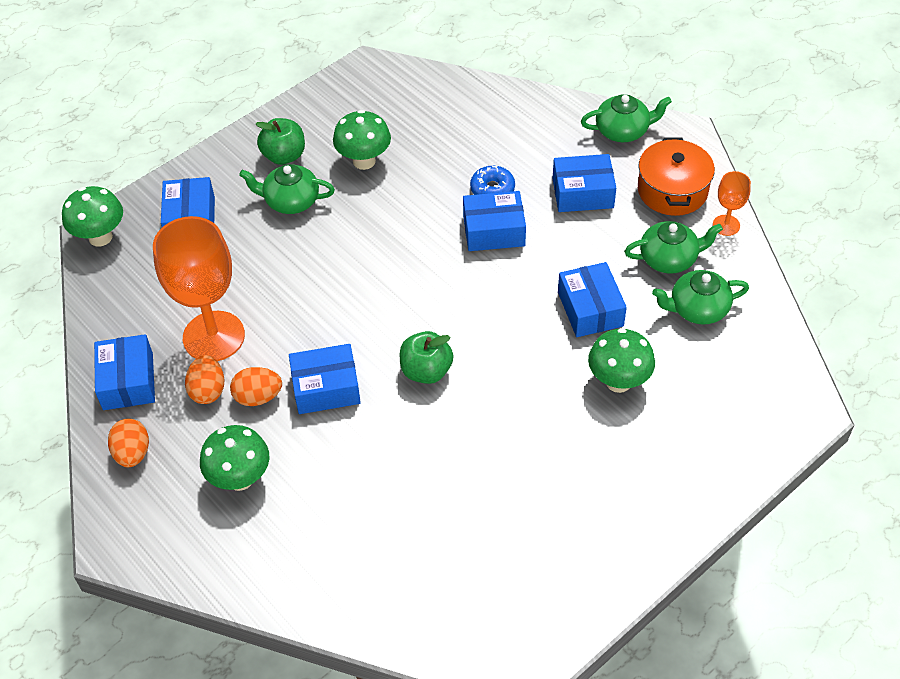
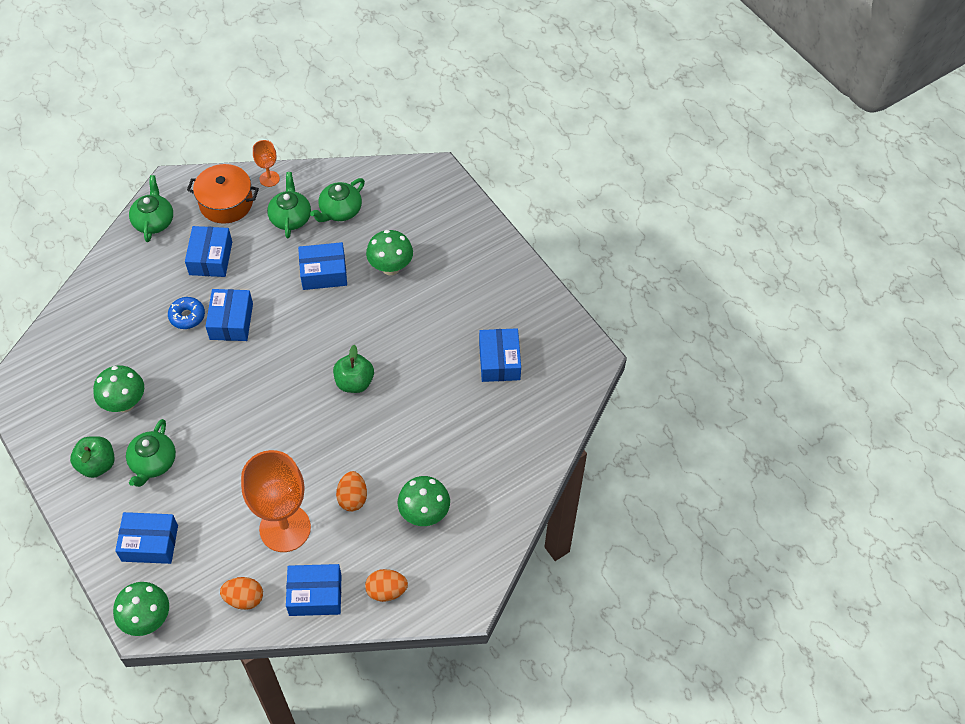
camera: 85 degrees left, 5 degrees up
(208, 390) = (338, 534): orange egg -> orange egg (244, 598)
(326, 388) = (355, 450): blue box -> blue box (499, 361)
(697, 309) = (340, 211): green teapot -> green teapot turned 45 degrees clockwise

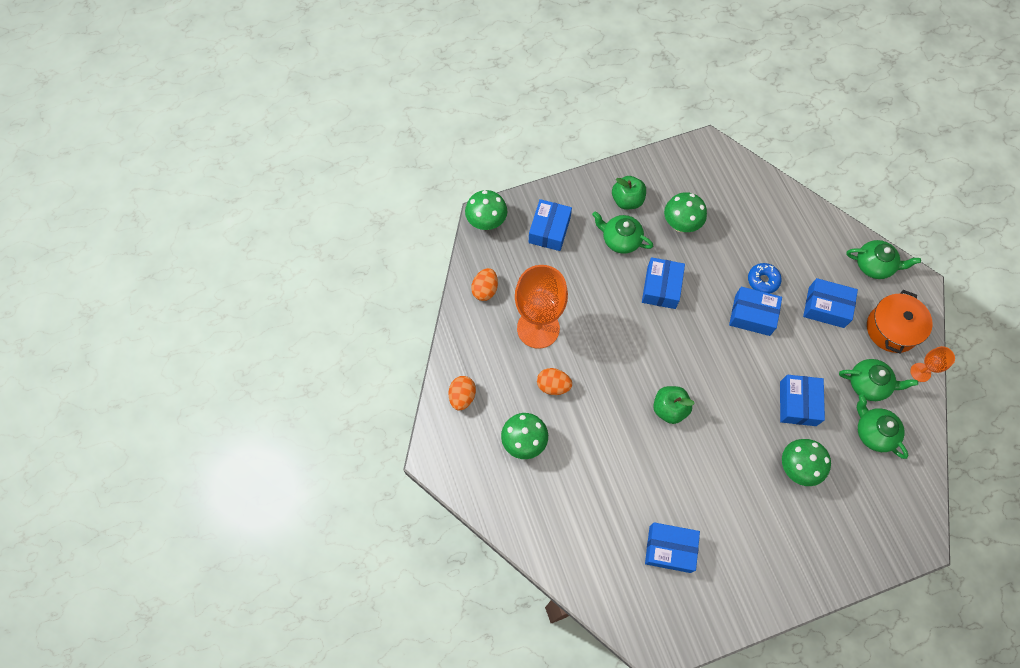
camera: 105 degrees right, 10 degrees up
(315, 595) = (474, 341): blue box -> blue box (661, 287)

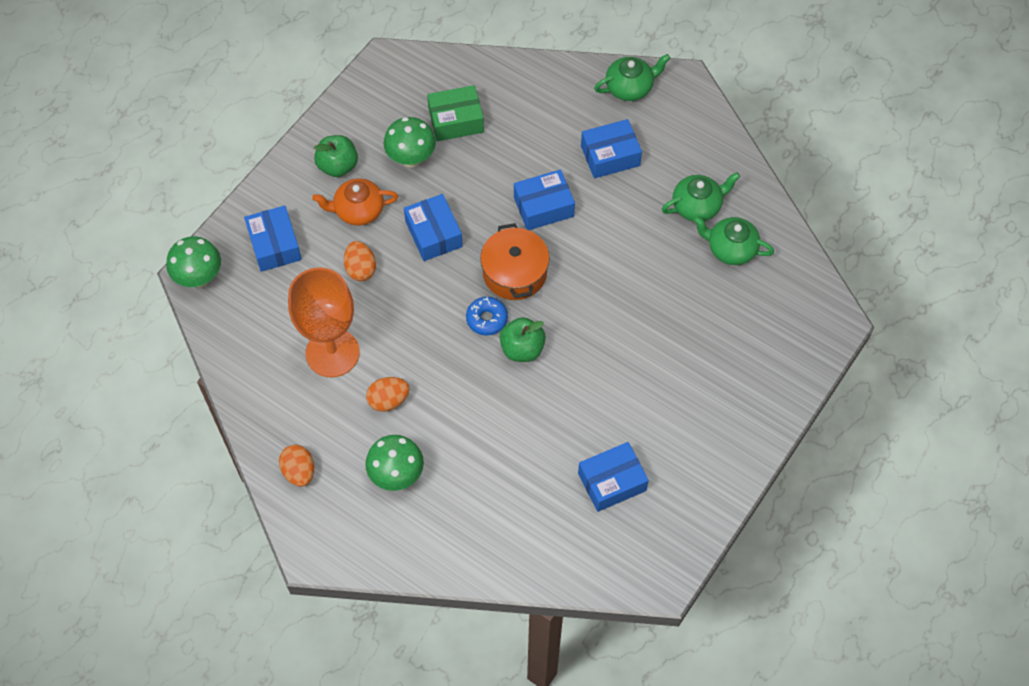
camera: 35 degrees left, 5 degrees down
(485, 290) = (247, 348): orange egg -> orange egg (360, 269)
(620, 239) = (358, 210): green teapot -> orange teapot
(729, 216) = (456, 120): none -> green box
(763, 280) = (531, 166): blue donut -> blue donut (487, 319)
(797, 403) = (643, 265): blue box -> none
(797, 468) = (681, 327): green mushroom -> none
(892, 329) = (685, 139): orange pot -> orange pot (514, 273)
(920, 372) = (737, 165): orange goblet -> none

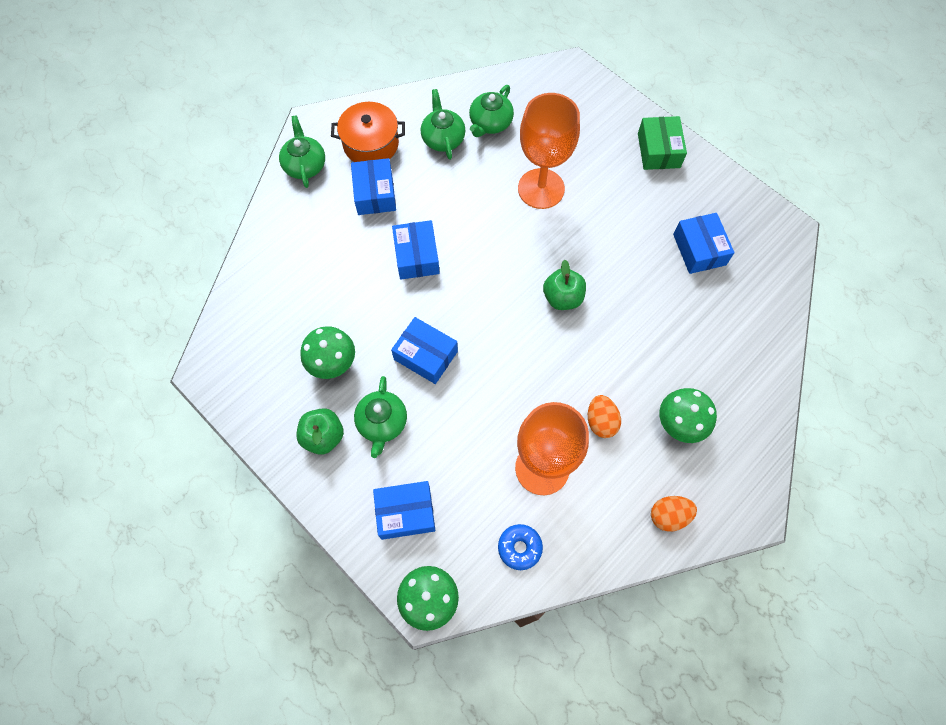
camera: 80 degrees left, 5 degrees up
(358, 210) = (382, 423): orange teapot -> green teapot
(360, 269) = (451, 429): orange egg -> none
(433, 234) = (425, 355): blue box -> blue box turned 45 degrees clockwise
(456, 120) = (299, 316): green box -> green box (658, 150)
(487, 319) = (527, 322): blue donut -> blue donut (519, 548)
(514, 273) = (482, 291): orange pot -> orange pot (371, 144)
(654, 311) = (541, 189): none -> orange goblet

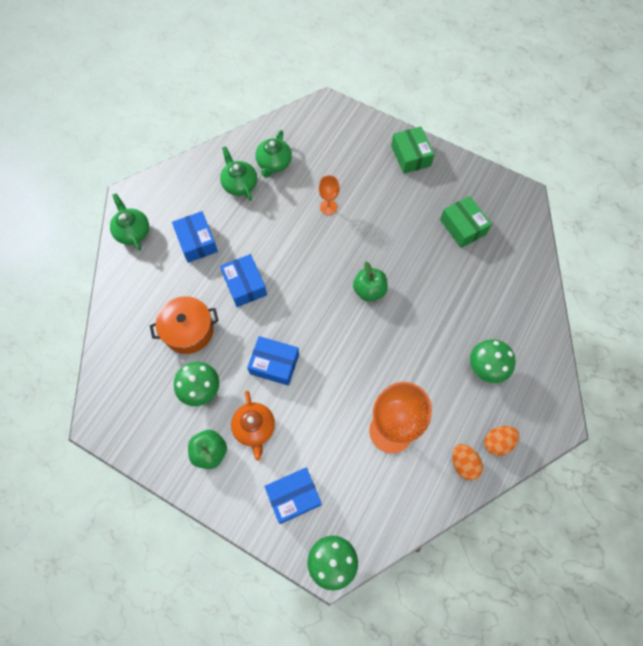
camera: 15 degrees left, 0 degrees up
(371, 144) = (182, 202): orange pot -> orange pot (188, 330)
(382, 423) = (254, 428): green teapot -> orange teapot
(519, 548) = (391, 499): blue donut -> none
(541, 189) = (328, 207): orange goblet -> orange goblet, size x0.46
(601, 421) = (426, 381): orange egg -> orange egg (463, 464)
(699, 249) = (463, 227): blue box -> green box

